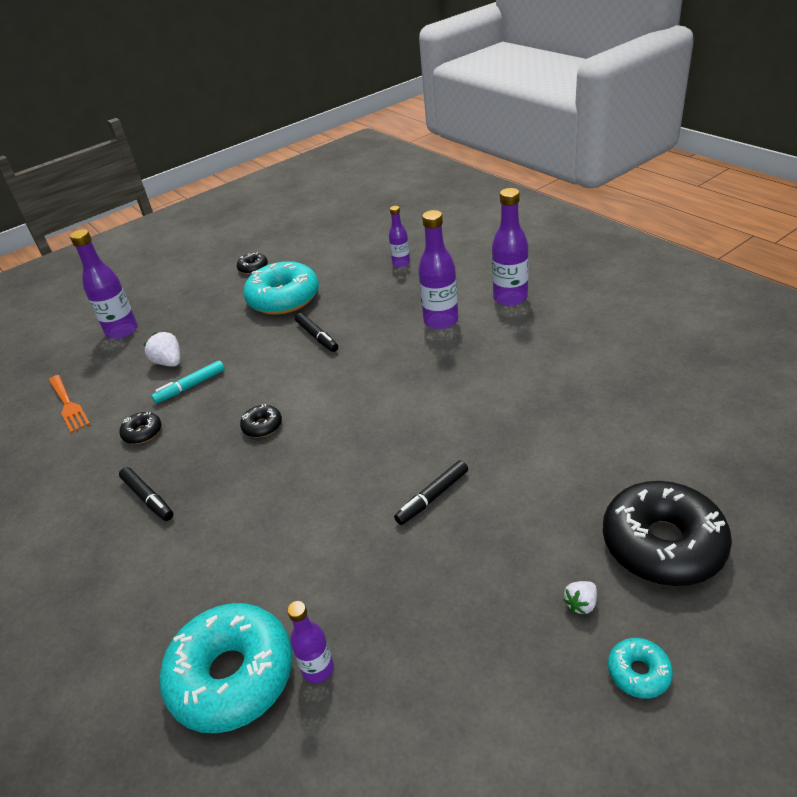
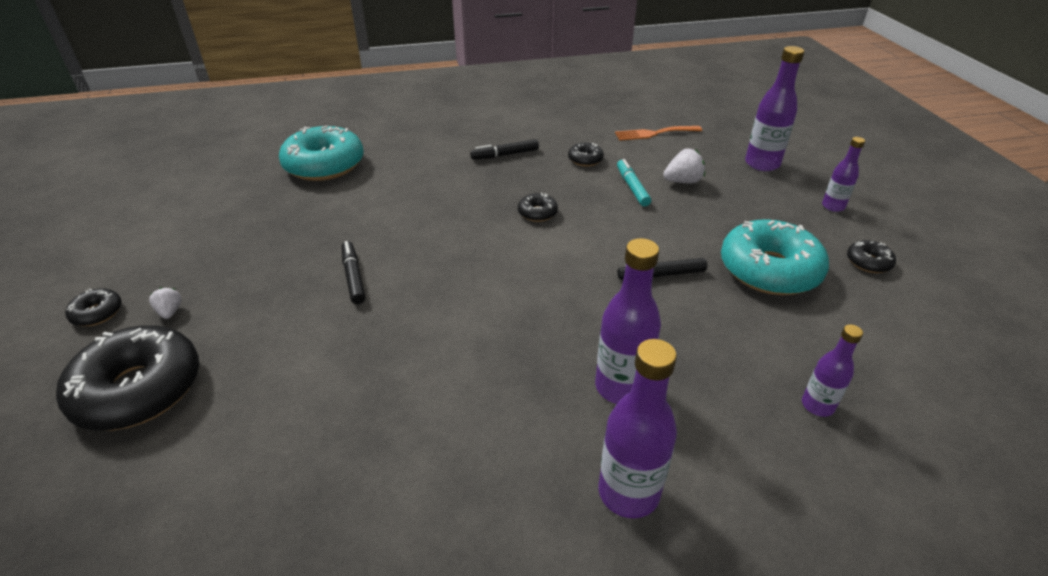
camera: 110 degrees right, 0 degrees up
(318, 669) = (288, 192): purple bottle -> purple bottle (833, 206)
(638, 672) = (97, 313): turquoise donut -> black donut

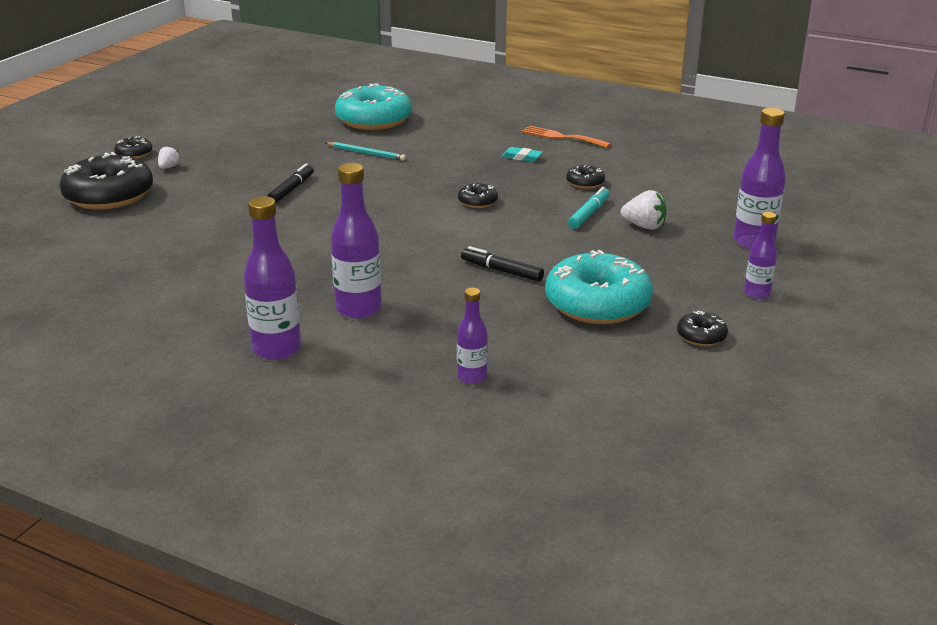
camera: 40 degrees right, 10 degrees down
(369, 203) = (366, 153): none -> turquoise pencil
(505, 155) = (522, 157): black marker -> turquoise eraser
(654, 133) = (690, 186): orange fork -> orange fork (561, 137)

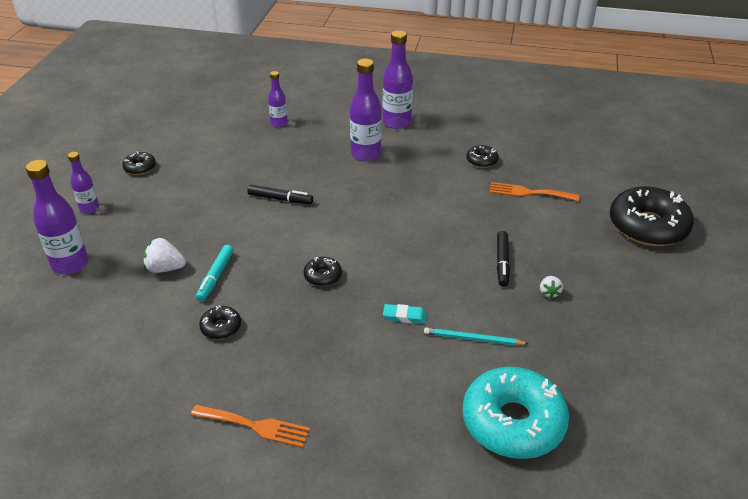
camera: 165 degrees right, 10 degrees up
(134, 154) = (705, 290): black donut -> black donut (481, 161)
(169, 167) = (645, 275): white strawberry -> white strawberry (549, 293)
(192, 238) = (529, 192): none -> orange fork
(522, 157) = (297, 365): turquoise eraser -> turquoise eraser (404, 316)
(597, 303) = (207, 182): turquoise donut -> none

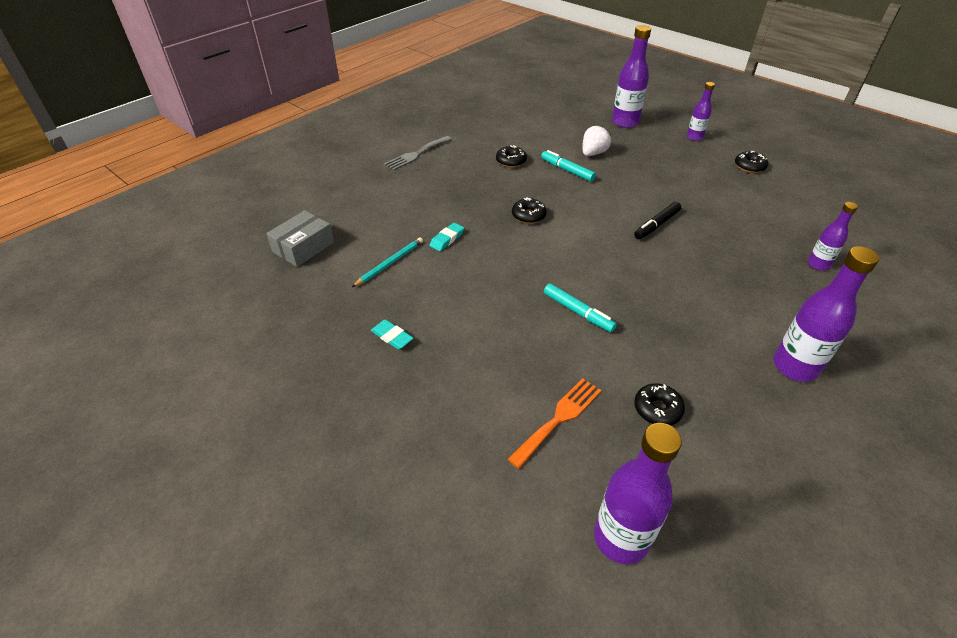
camera: 120 degrees right, 5 degrees up
(255, 426) = (416, 154): orange fork -> grey fork
(366, 154) = (719, 308): purple bottle -> purple bottle (621, 538)
(428, 210) = (578, 312): none -> turquoise marker
(502, 262) = (458, 326): black marker -> none
(513, 422) = (303, 247): turquoise donut -> grey box
(549, 293) = (392, 337): white strawberry -> turquoise eraser
(648, 226) = (406, 506): black donut -> none

